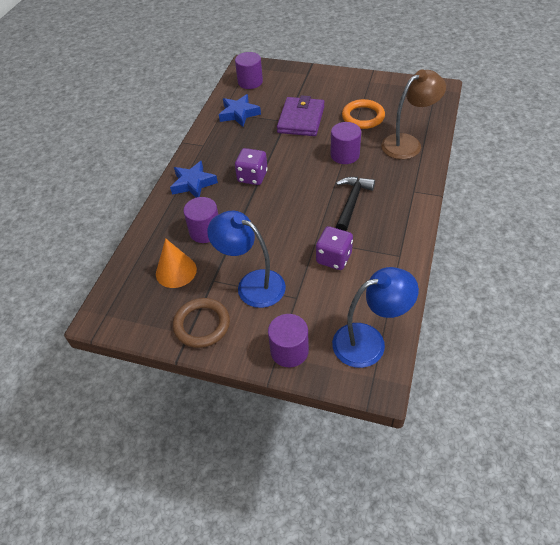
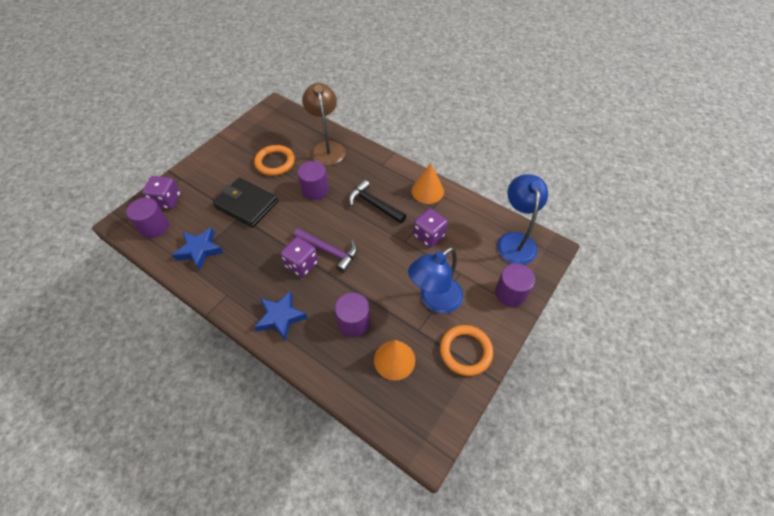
camera: 75 degrees left, 5 degrees up
(202, 325) = (465, 351): brown ring -> orange ring
(275, 189) = (329, 251): none -> purple hammer
(280, 76) = (167, 200): none -> purple dice
(301, 119) = (246, 204): purple wallet -> black wallet
(398, 240) = (427, 191): none -> orange cone

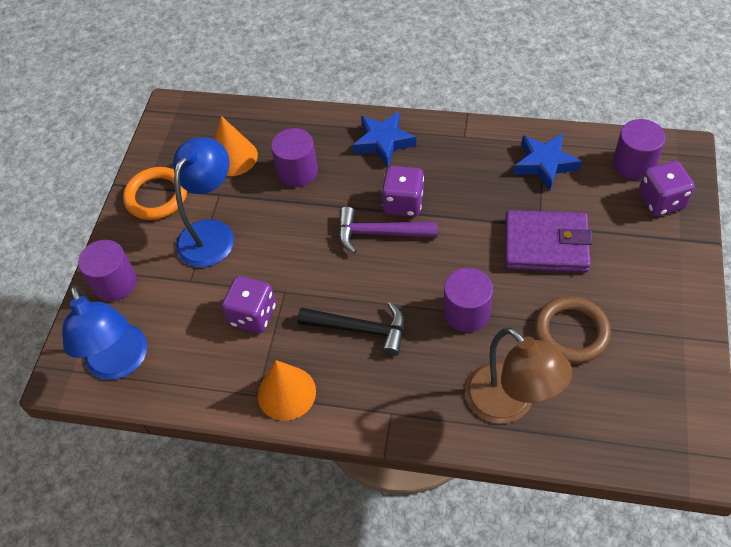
camera: 160 degrees right, 0 degrees up
(246, 204) = (546, 245): black wallet -> purple wallet
(275, 162) = (571, 332): orange ring -> brown ring

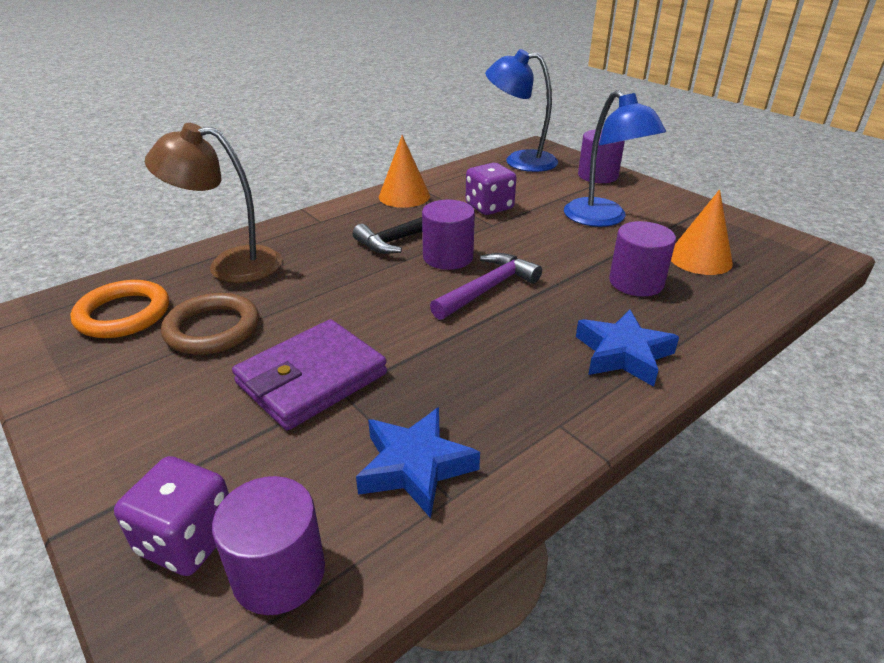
camera: 125 degrees right, 20 degrees down
(156, 196) = (681, 212): orange ring -> orange ring (123, 314)
(403, 203) = (507, 320): purple dice -> none
(466, 312) = (332, 288): purple cylinder -> purple cylinder (448, 257)

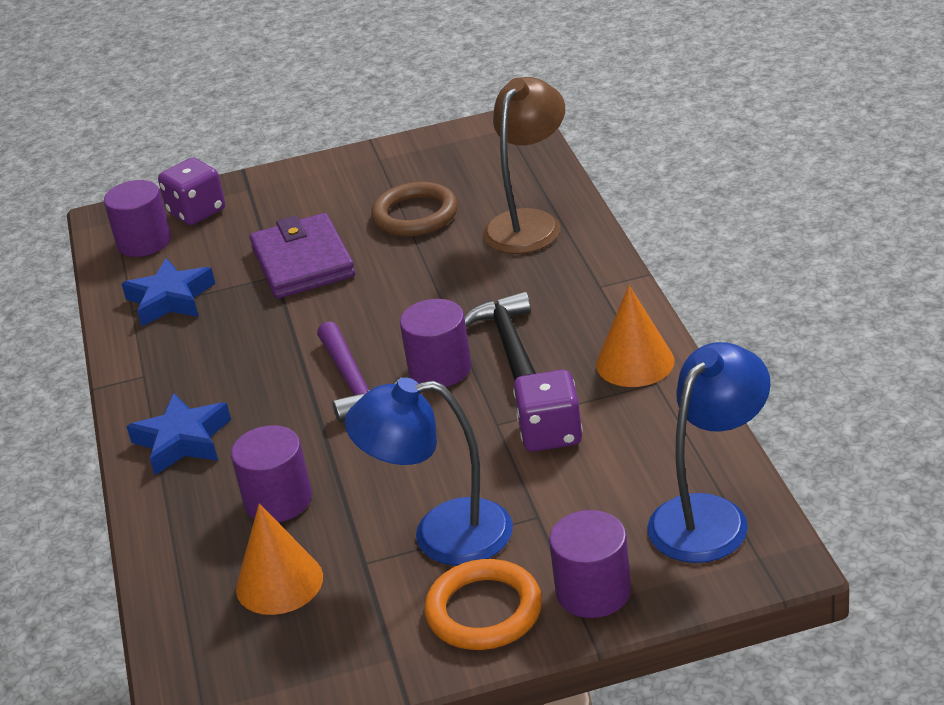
camera: 120 degrees right, 0 degrees up
(123, 314) = (476, 170): orange ring -> orange ring (484, 611)

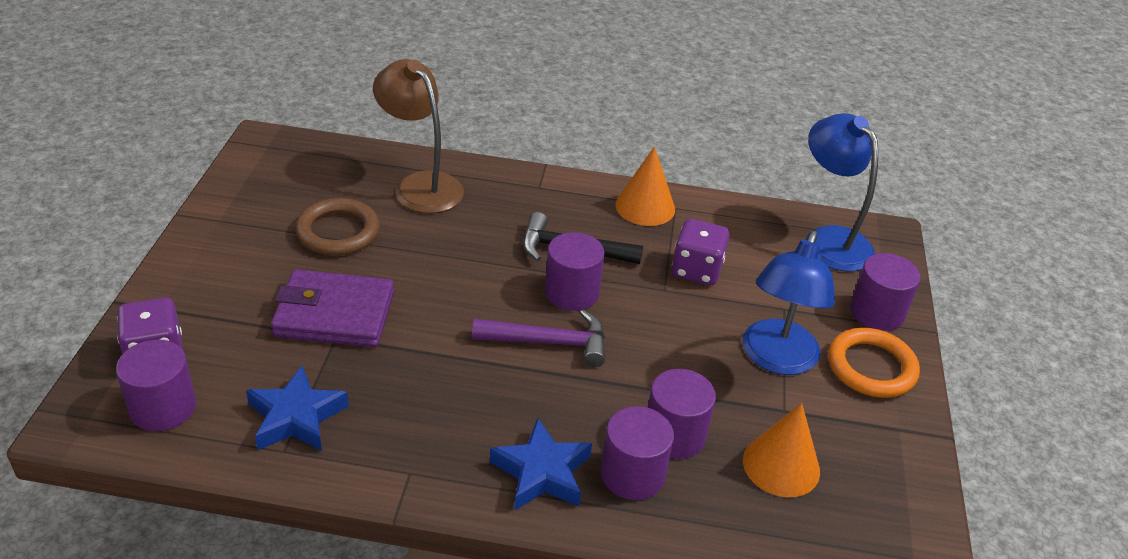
camera: 75 degrees left, 5 degrees up
(211, 492) = (632, 474): none -> purple cylinder

